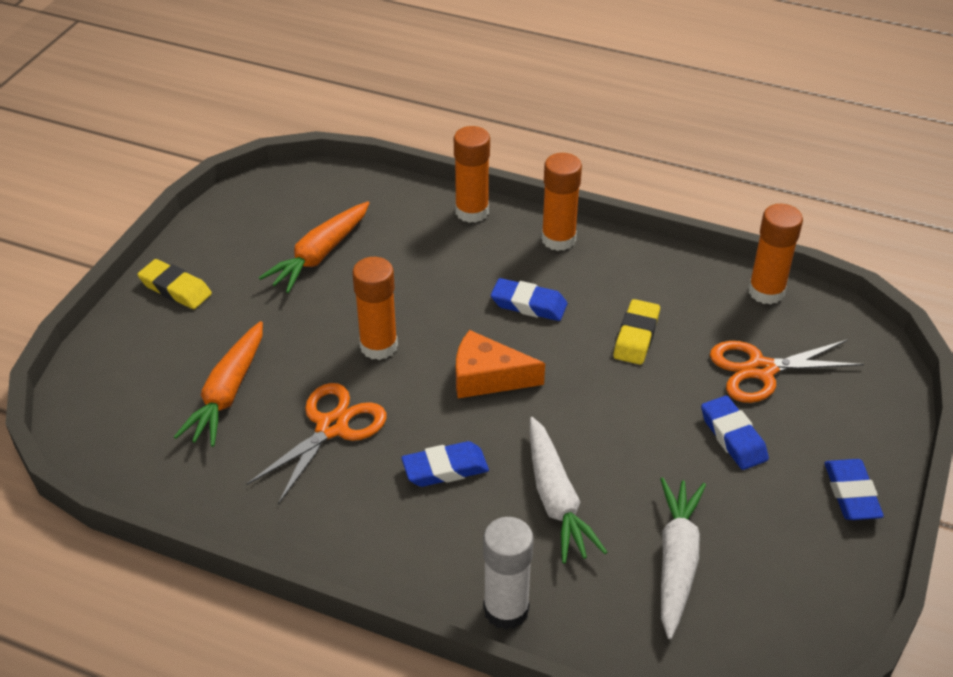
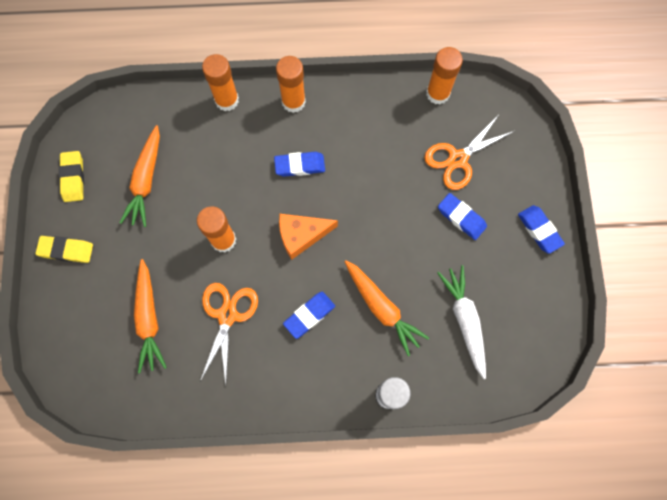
camera: 25 degrees left, 30 degrees up
(556, 499) = (382, 308): white carrot -> orange carrot
(636, 336) = (375, 164): yellow eraser -> yellow eraser (73, 178)

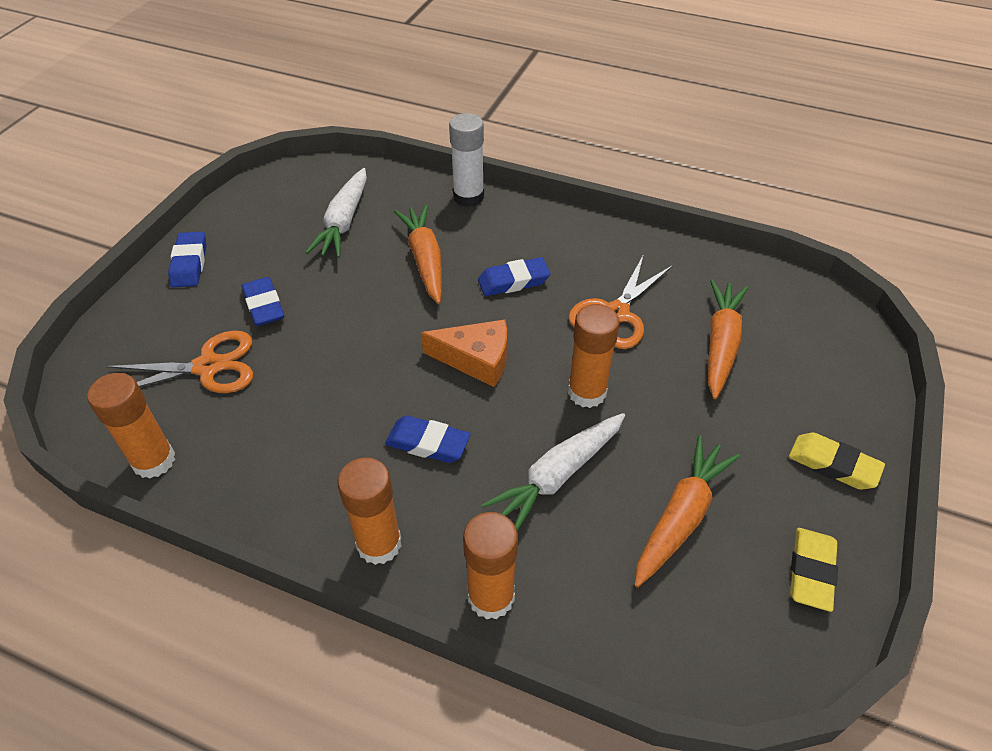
camera: 155 degrees left, 25 degrees down
(219, 176) = (557, 476): none -> white carrot

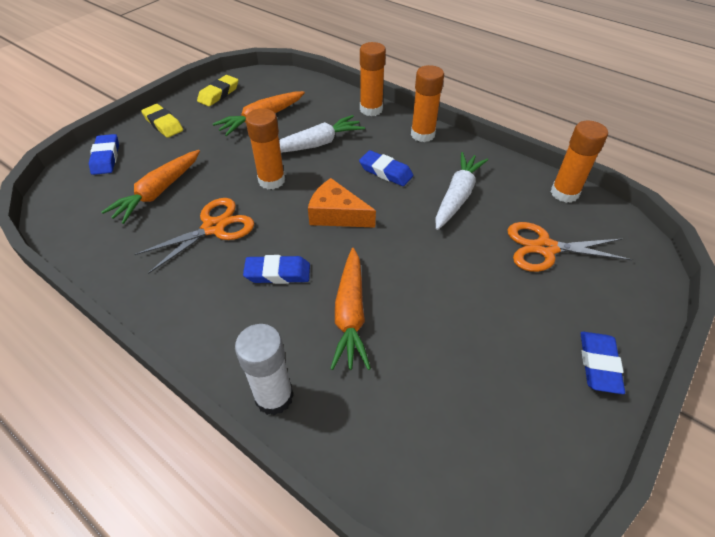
camera: 165 degrees left, 0 degrees up
(264, 306) = (508, 295): blue eraser -> blue eraser (106, 158)
(343, 222) = (429, 389): white carrot -> white carrot (457, 196)

